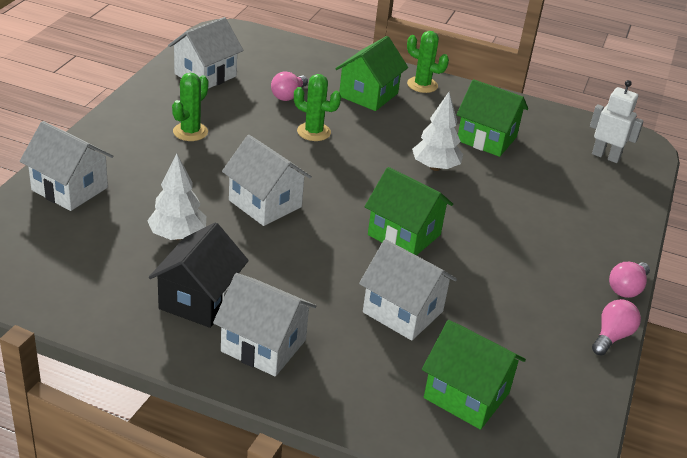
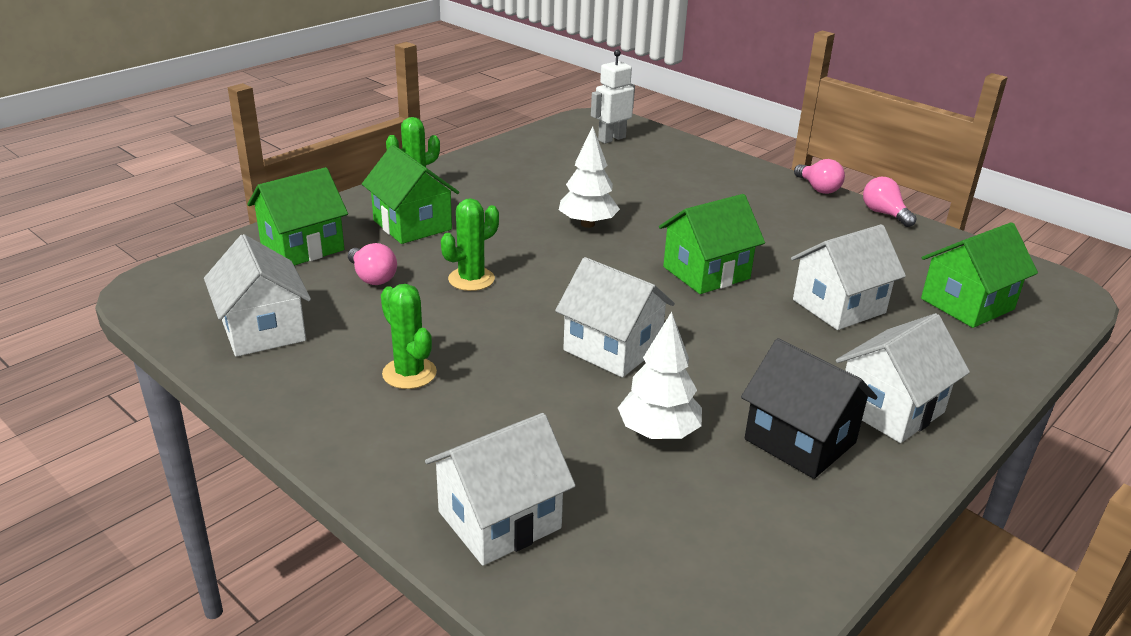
camera: 65 degrees left, 5 degrees down
(265, 204) = (612, 348): white house -> white house turned 60 degrees clockwise
(486, 139) = (549, 183): green house -> green house (302, 247)

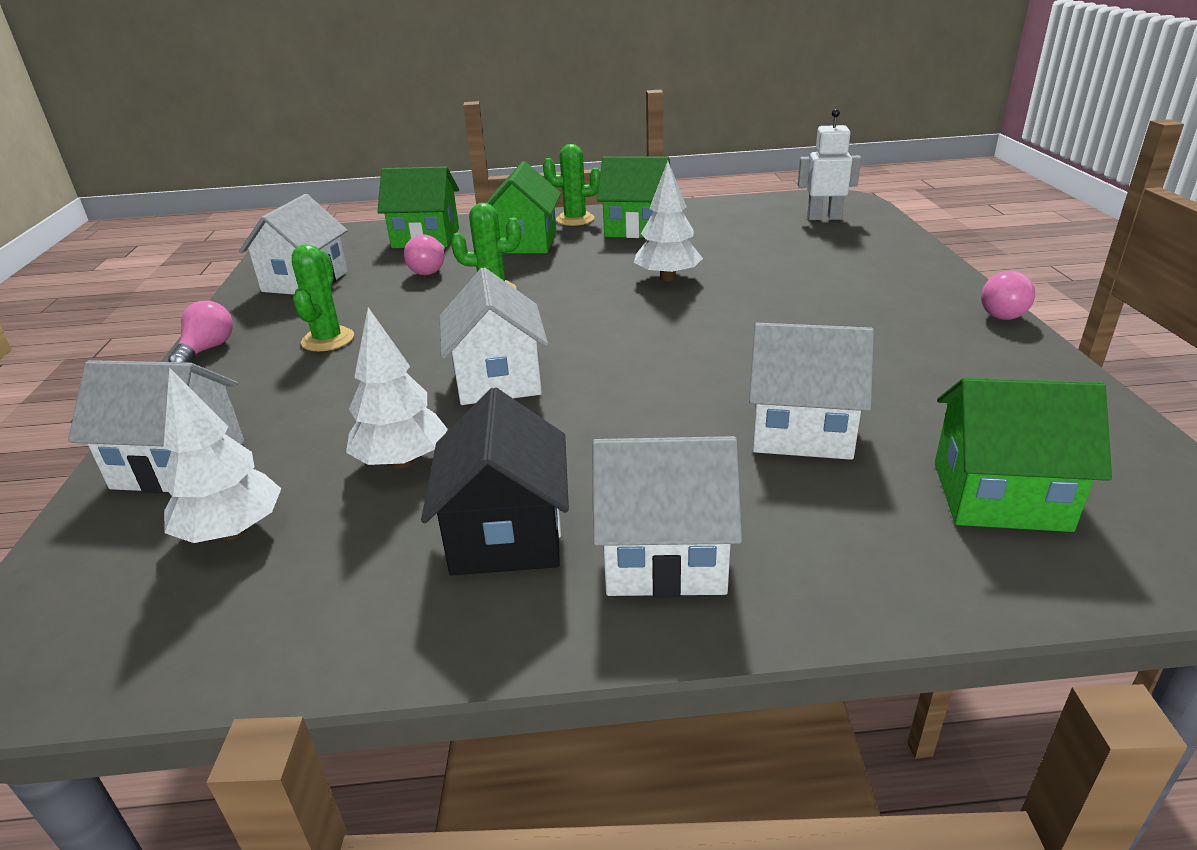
camera: 45 degrees right, 0 degrees up
(641, 534) = (232, 532): none -> white tree
(706, 273) = (706, 350): green house -> green house (636, 228)
(884, 214) = (1053, 361): pink light bulb -> pink light bulb (207, 349)

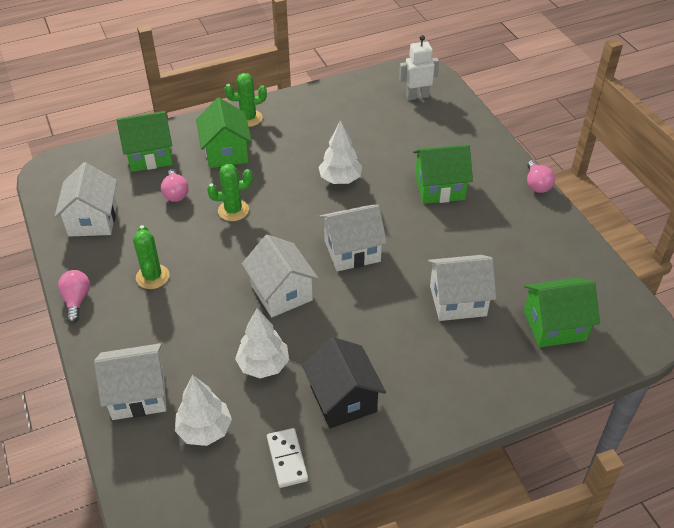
camera: 20 degrees left, 15 degrees up
(334, 609) = (287, 459): none -> white domino
(636, 228) = (297, 124): green house -> green house (439, 188)
(664, 556) = (421, 394): white house -> white house (352, 251)

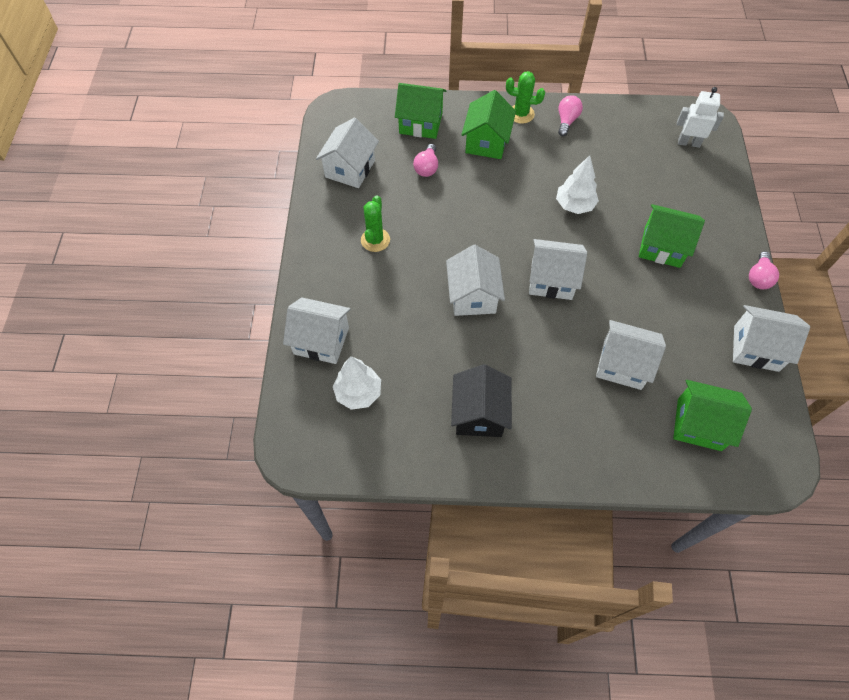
camera: 25 degrees right, 15 degrees up
(76, 300) = (308, 238): pink light bulb -> pink light bulb (566, 121)
(233, 210) = (467, 202): green cactus -> none
(263, 365) = (428, 356): white tree -> none
(287, 459) = (411, 445): white domino -> none
(567, 243) = (756, 348): none -> white house

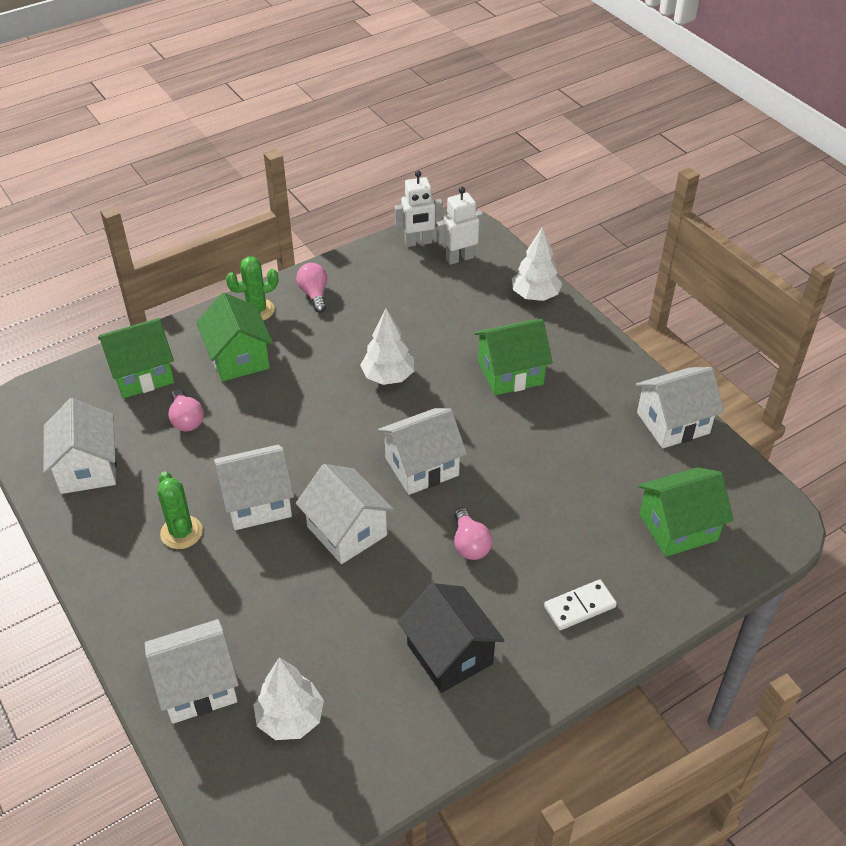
camera: 35 degrees left, 15 degrees down
(586, 436) = (579, 606): none -> white domino
(622, 364) = (560, 512): white house -> white house (258, 502)
(667, 116) = (418, 242): none -> white robot
(724, 198) = (535, 295): none -> white tree
(758, 277) = (624, 354): pink light bulb -> pink light bulb (470, 544)

